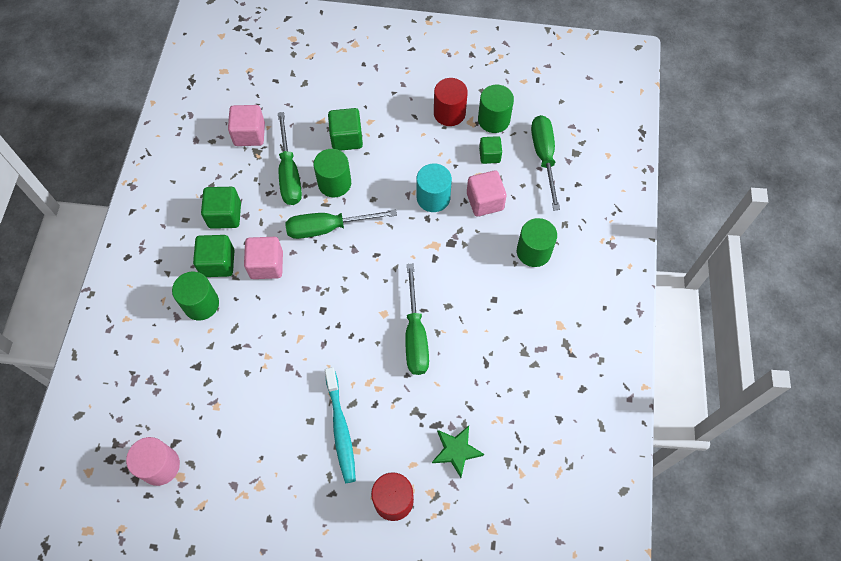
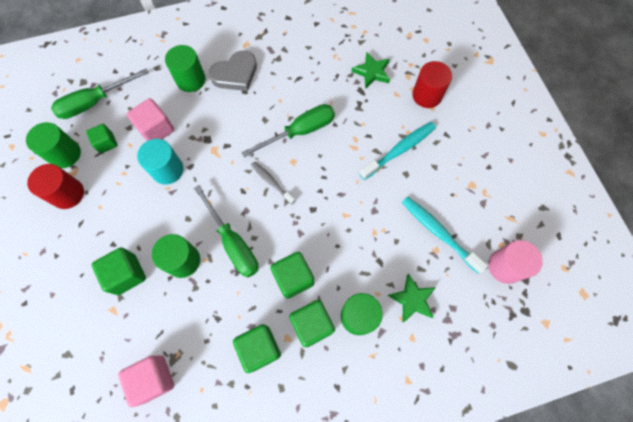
camera: 115 degrees left, 5 degrees up
(186, 358) = (412, 299): none -> green star
(231, 419) = (438, 232): none -> turquoise toothbrush
(266, 265) = (293, 278): pink cube -> green cube
(289, 173) = (188, 309): green screwdriver -> none
(371, 284) = (271, 182): none -> grey toothbrush
(521, 298) = (235, 74): none -> grey heart

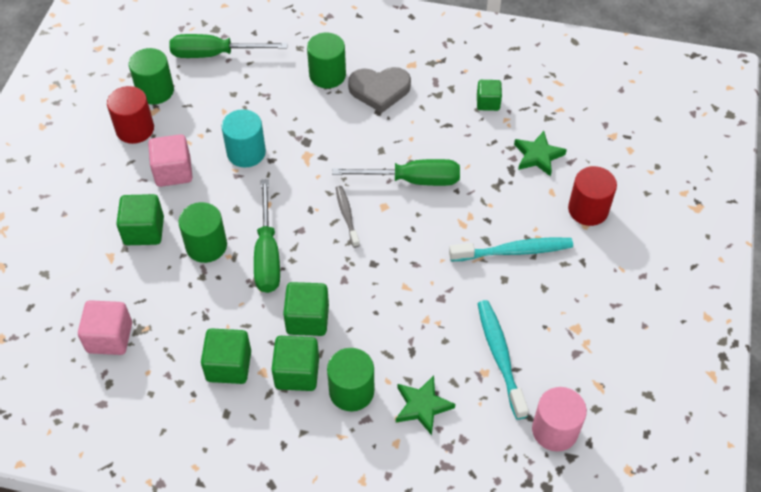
camera: 30 degrees right, 15 degrees down
(106, 143) = (202, 99): green cube -> green cube (488, 103)
(156, 129) = (260, 108): pink cube -> pink cube (173, 172)

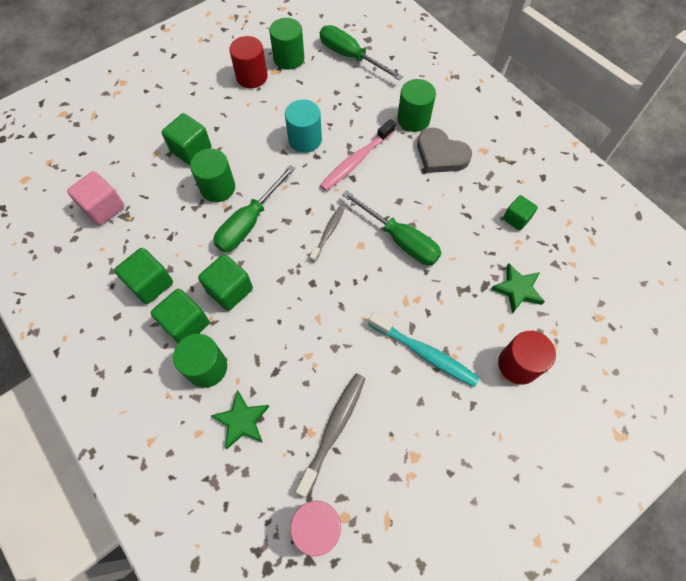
camera: 40 degrees right, 10 degrees up
(173, 172) = (247, 122): pink cube -> none
(311, 141) = (356, 161): none -> pink toothbrush
(500, 356) = (334, 430): turquoise toothbrush -> grey toothbrush

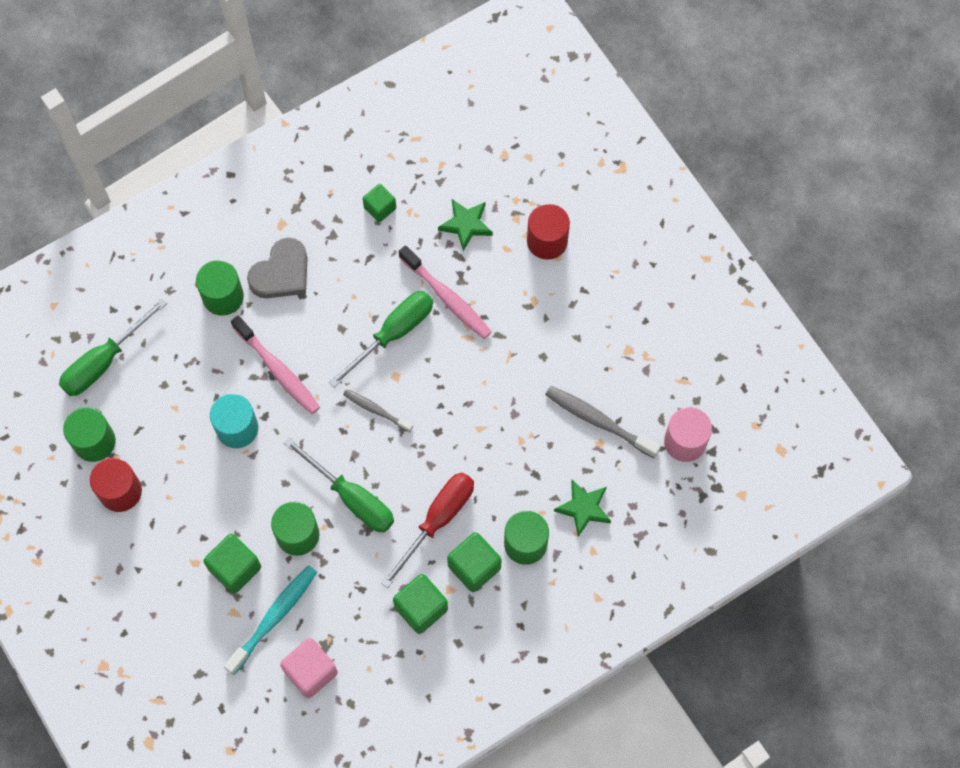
camera: 85 degrees left, 5 degrees up
(229, 290) = (437, 520): green cube -> red screwdriver
(425, 353) = (528, 326): turquoise toothbrush -> turquoise toothbrush (274, 617)
(441, 279) = (447, 297): none -> pink toothbrush

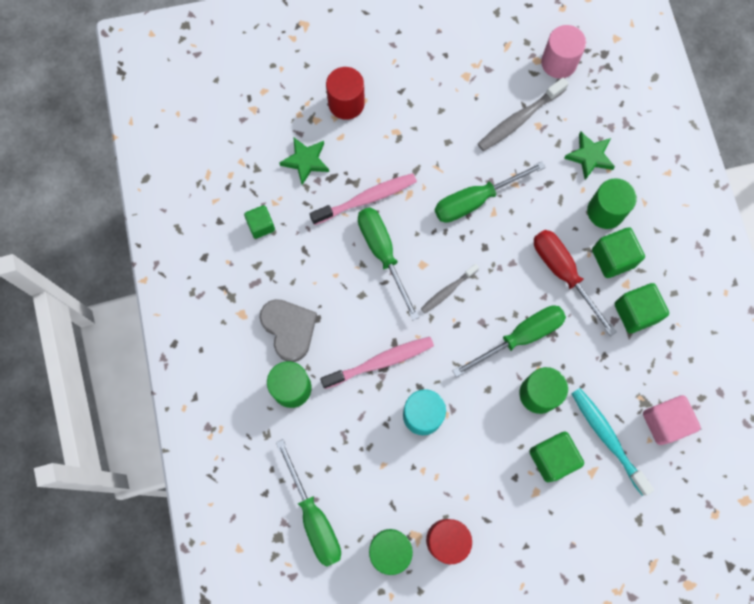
camera: 70 degrees left, 5 degrees up
(487, 406) = (475, 200): none -> green screwdriver

